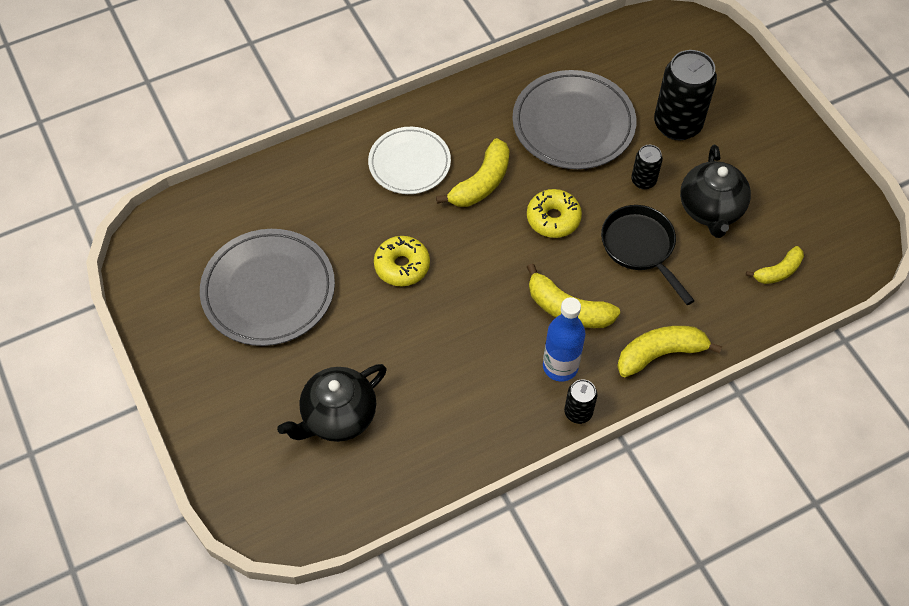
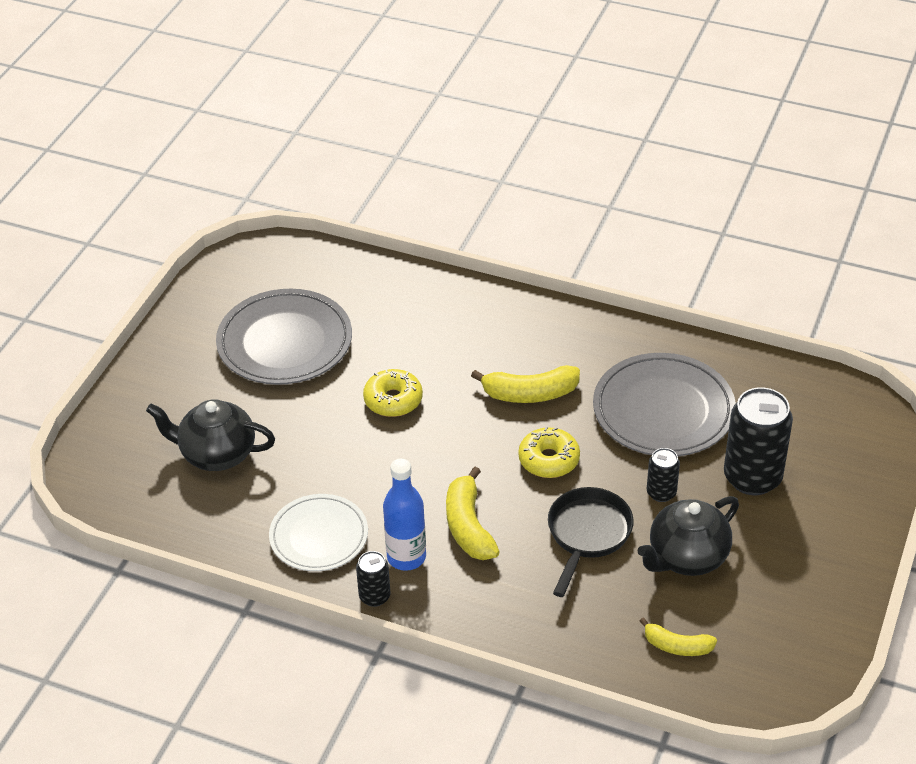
camera: 50 degrees right, 15 degrees down
(409, 163) = (496, 340): white plate -> white plate (319, 536)
(660, 354) = (492, 615): yellow banana -> none

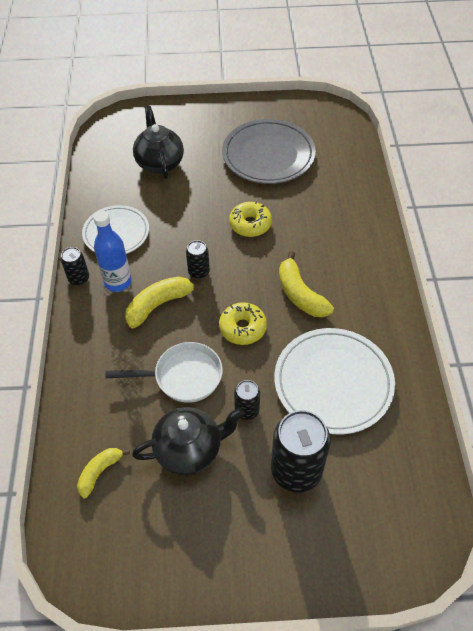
camera: 65 degrees right, 10 degrees up
(439, 473) = (199, 272): none -> black can
(587, 534) = (183, 376): black pan -> white pan
(663, 410) = (333, 383): grey plate -> white plate
(677, 646) = (100, 472): yellow banana -> yellow banana turned 45 degrees clockwise
(686, 557) = (190, 450): black teapot -> black teapot turned 135 degrees clockwise

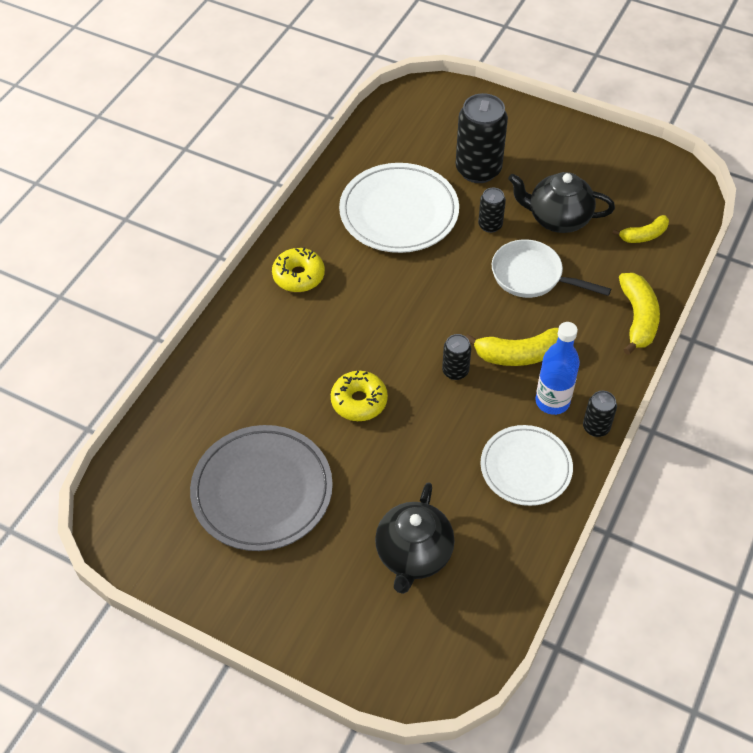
camera: 150 degrees left, 0 degrees up
(242, 328) = (447, 293): yellow donut -> yellow donut (298, 276)
(300, 294) = (366, 298): yellow banana -> yellow banana (638, 318)

